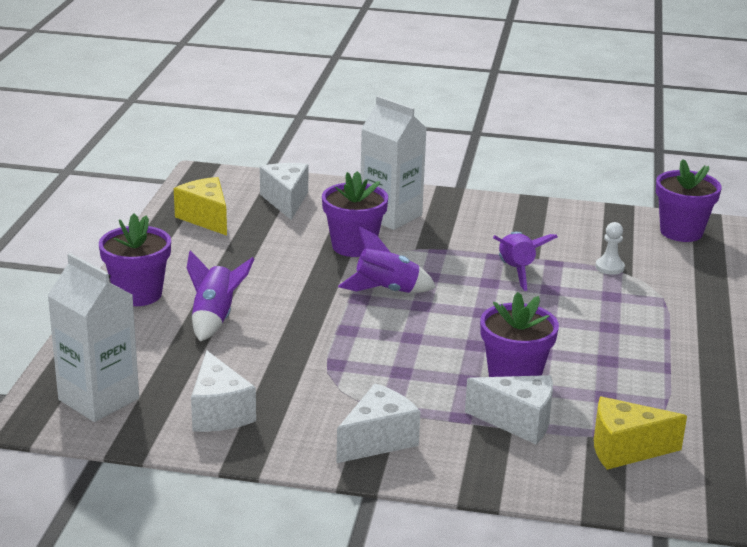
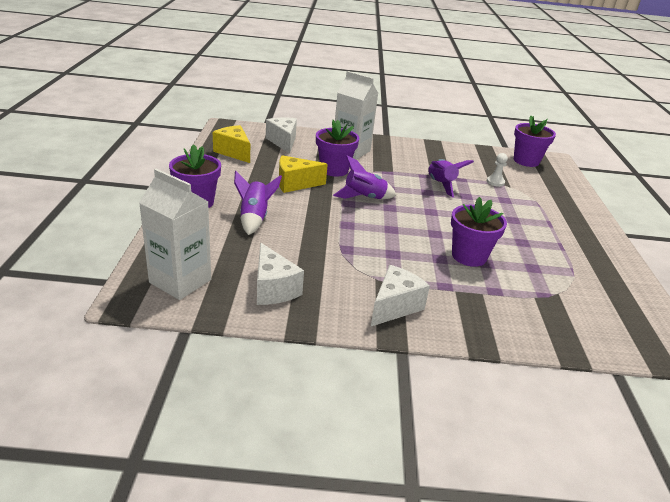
camera: 10 degrees left, 5 degrees up
(518, 422) = (485, 288): white cheese -> none
(625, 449) = (564, 306): yellow cheese -> yellow cheese (295, 184)

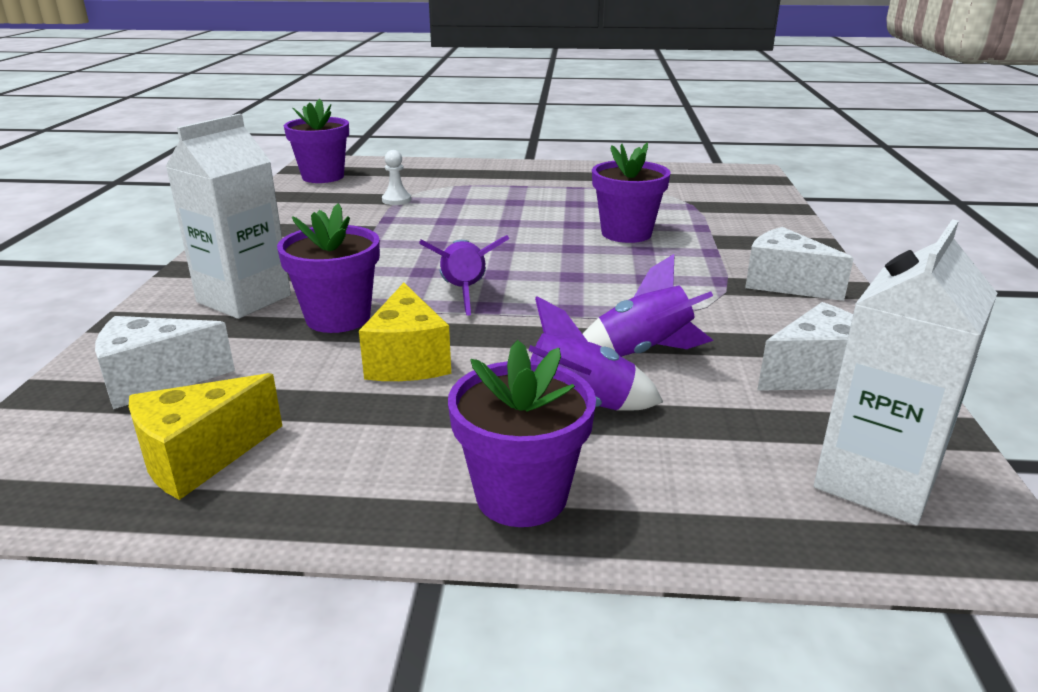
camera: 85 degrees left, 5 degrees down
(441, 185) = (407, 233): purple rocket -> purple rocket (643, 352)

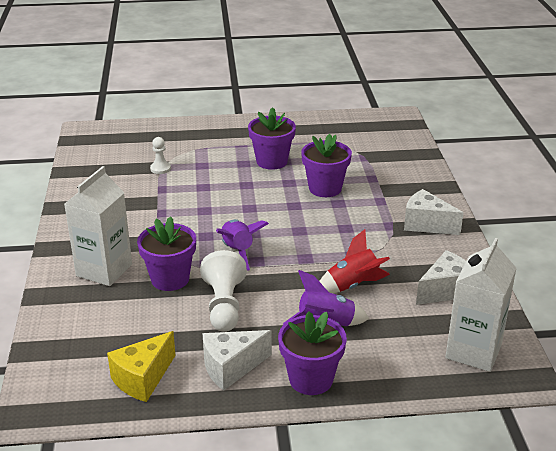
camera: 10 degrees left, 5 degrees up
(155, 381) = (88, 335): white cheese -> white cheese (231, 368)
(323, 177) = (95, 147): purple flower pot -> purple flower pot (272, 161)
(408, 360) = (224, 305): yellow cheese -> white pawn
(643, 352) = (352, 285): purple rocket -> red rocket

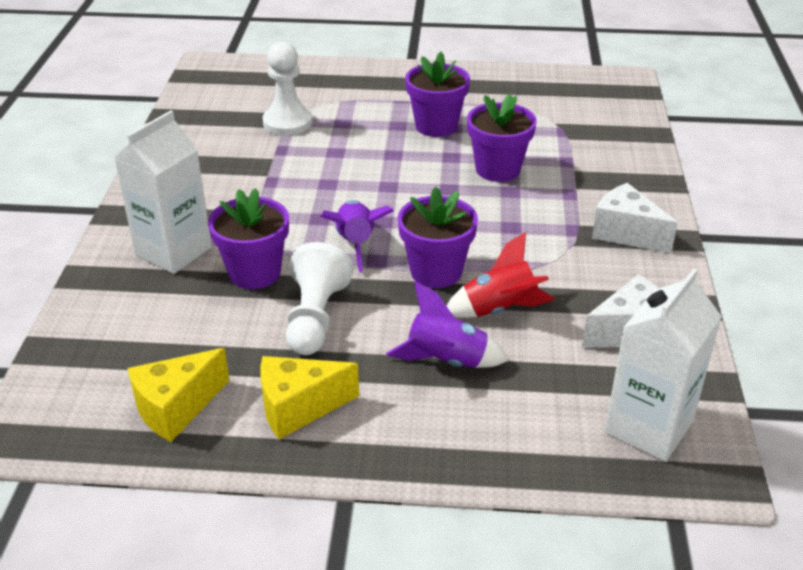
camera: 10 degrees right, 5 degrees up
(160, 169) = (287, 123): white pawn -> white pawn, size x1.83
(231, 368) = (298, 408): white cheese -> yellow cheese
(311, 379) = (403, 439): purple flower pot -> purple flower pot (436, 271)

